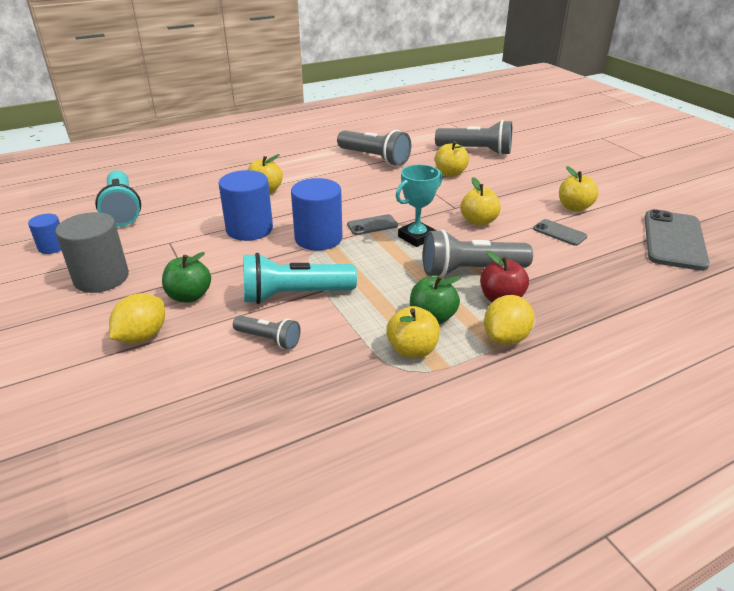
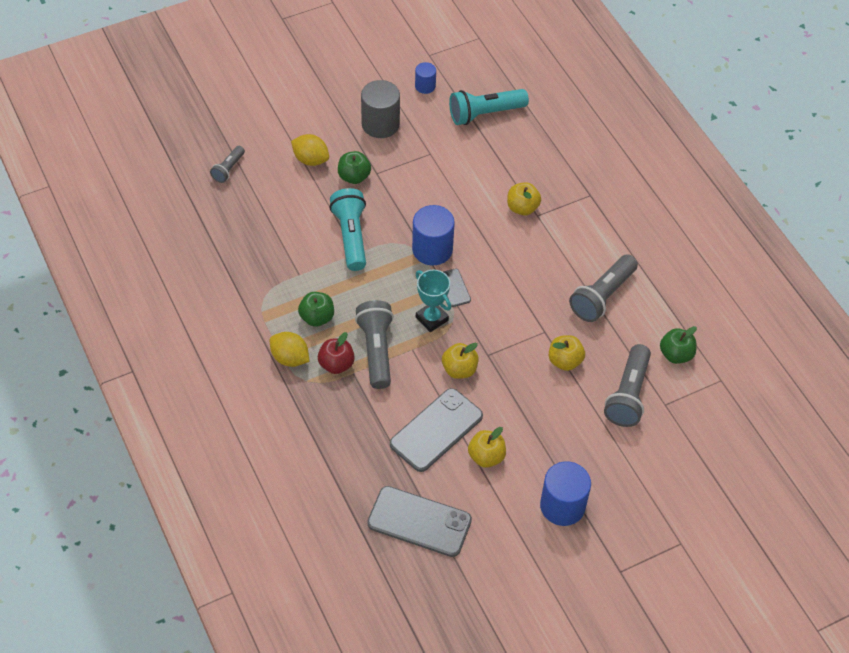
camera: 90 degrees right, 20 degrees up
(249, 229) = (449, 202): blue cylinder -> blue cylinder (562, 506)
(269, 339) = (301, 225): grey flashlight -> grey flashlight (228, 169)
(412, 350) = (282, 302): yellow apple -> none
(429, 135) = (676, 354): none -> green apple
(559, 233) = (436, 430): grey phone -> grey phone, size x2.04

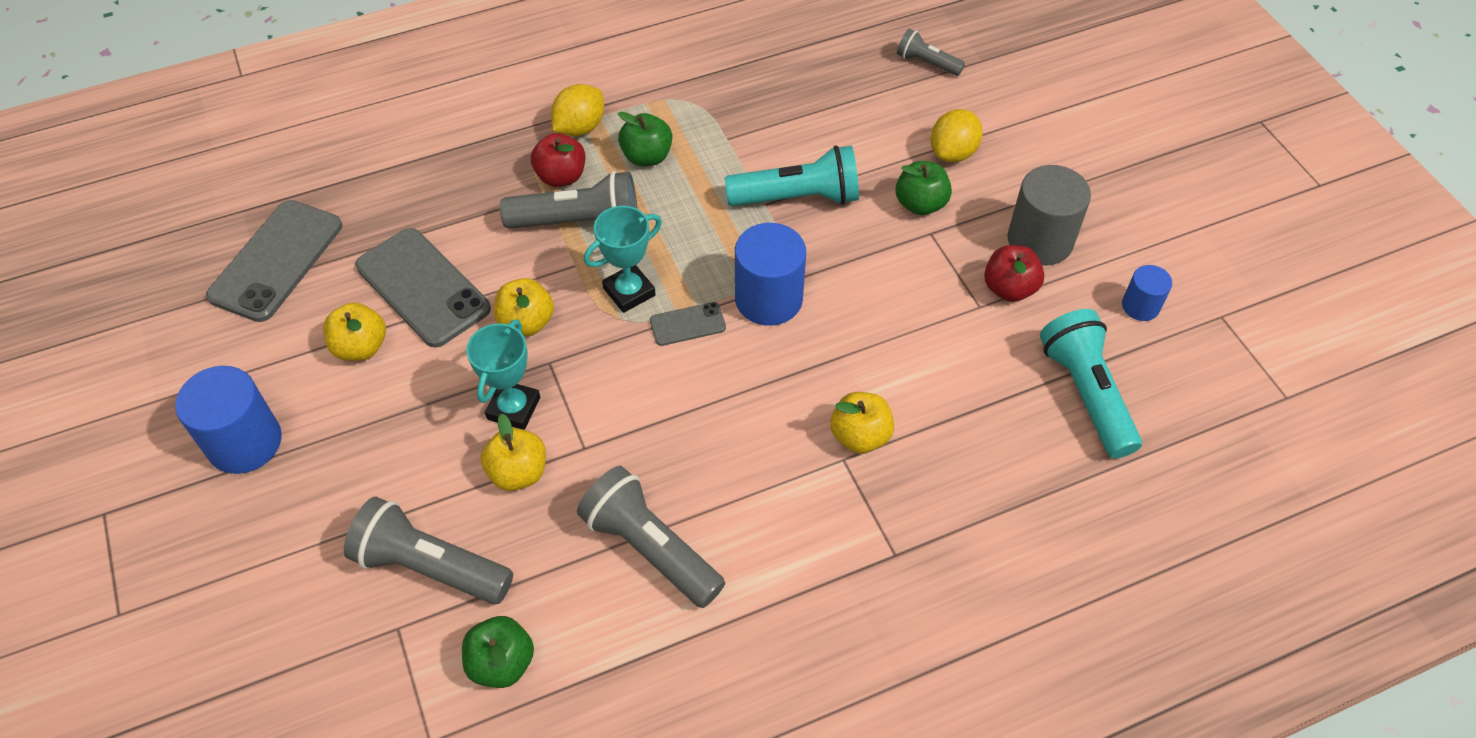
camera: 95 degrees right, 0 degrees up
(416, 140) = (1009, 288): none -> red apple
(522, 368) = (513, 408): none -> turquoise trophy

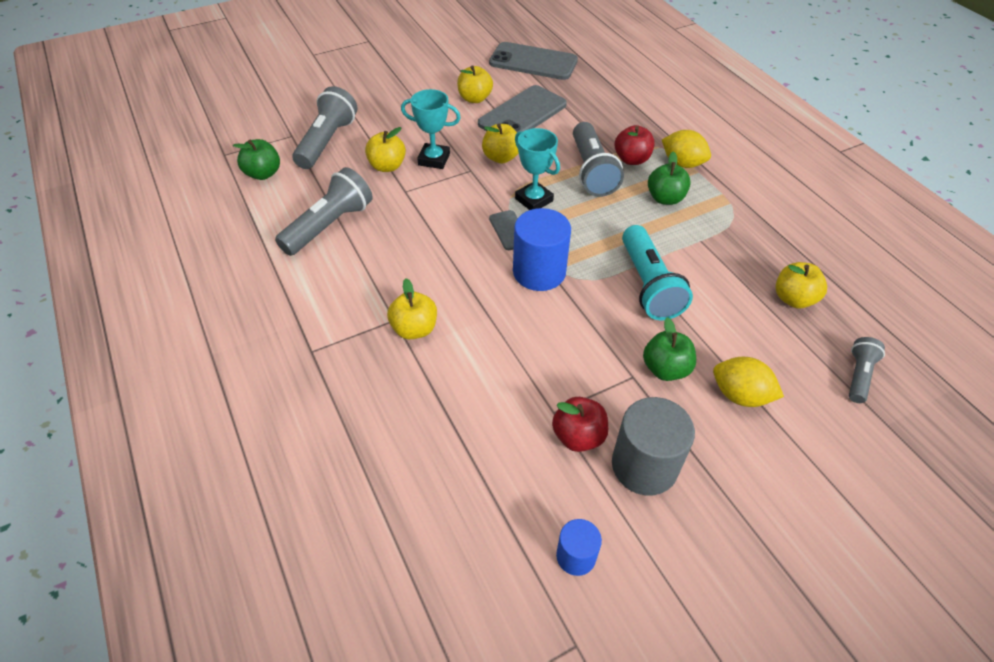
camera: 85 degrees right, 5 degrees down
(245, 442) = (409, 72): blue cylinder -> none
(825, 83) = (793, 299): none -> yellow apple
(1086, 393) = (463, 494): turquoise flashlight -> none

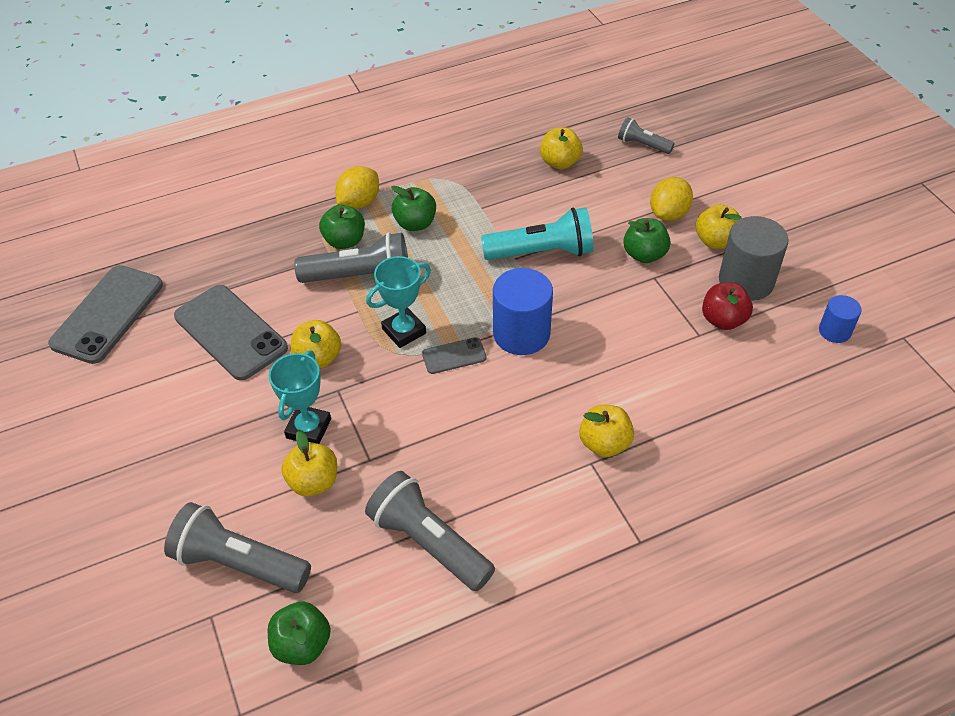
camera: 85 degrees left, 0 degrees up
(475, 98) = (178, 382): yellow apple -> yellow apple (715, 241)
(631, 159) = (344, 241): red apple -> green apple

